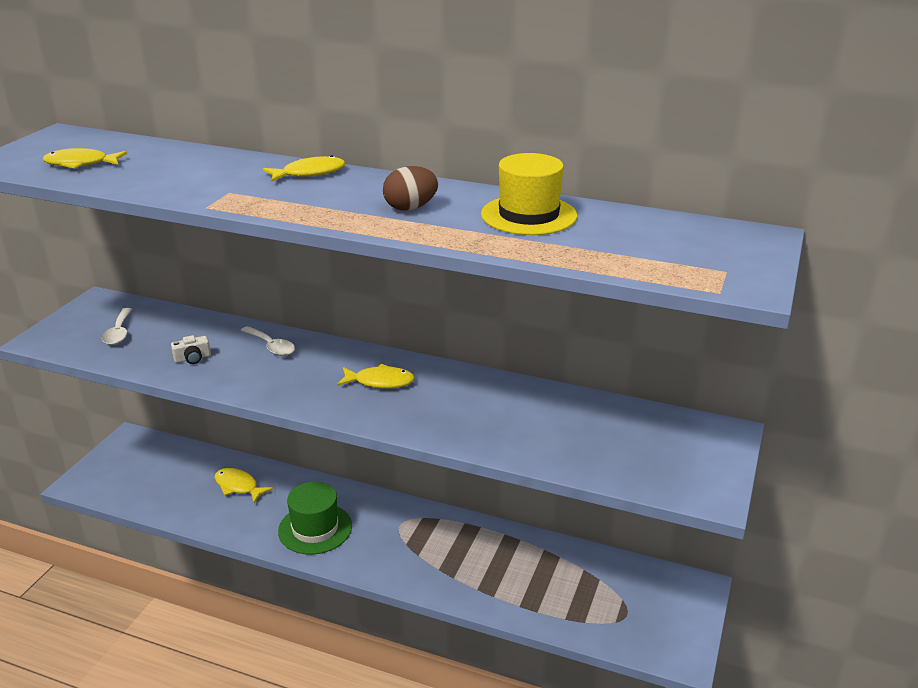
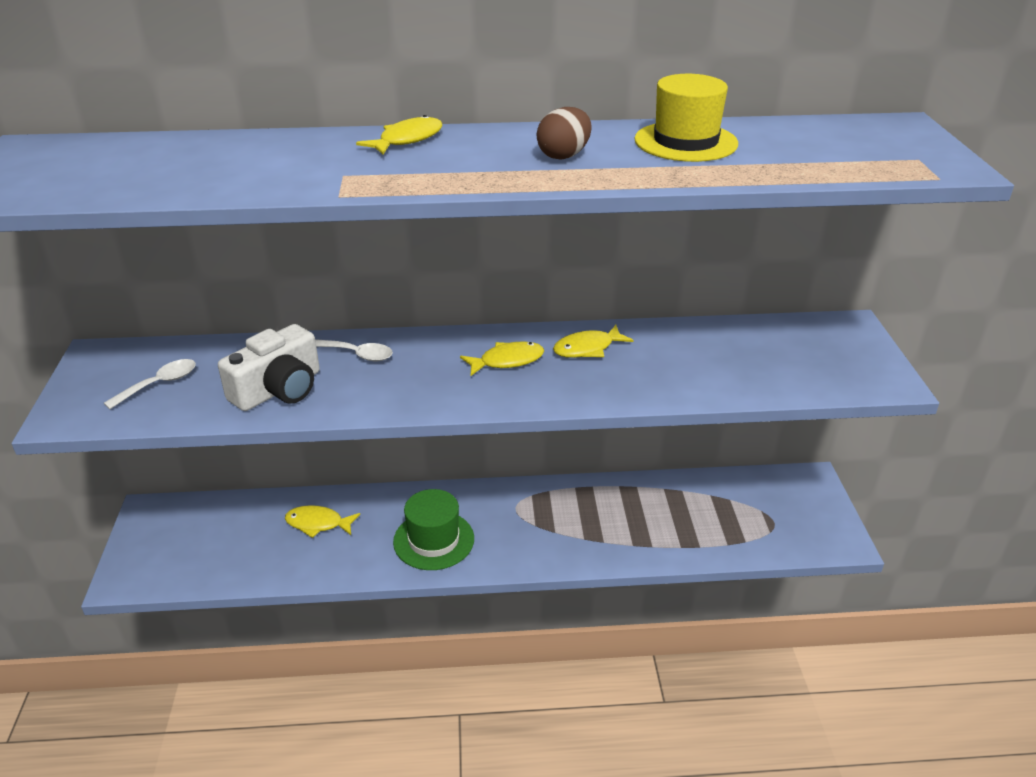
camera: 25 degrees left, 5 degrees up
(80, 164) = (108, 176): yellow fish -> yellow fish (587, 348)
(119, 333) = (160, 384): white spoon -> white spoon turned 105 degrees counterclockwise
(192, 358) = (279, 389): white camera -> white camera, size x2.22

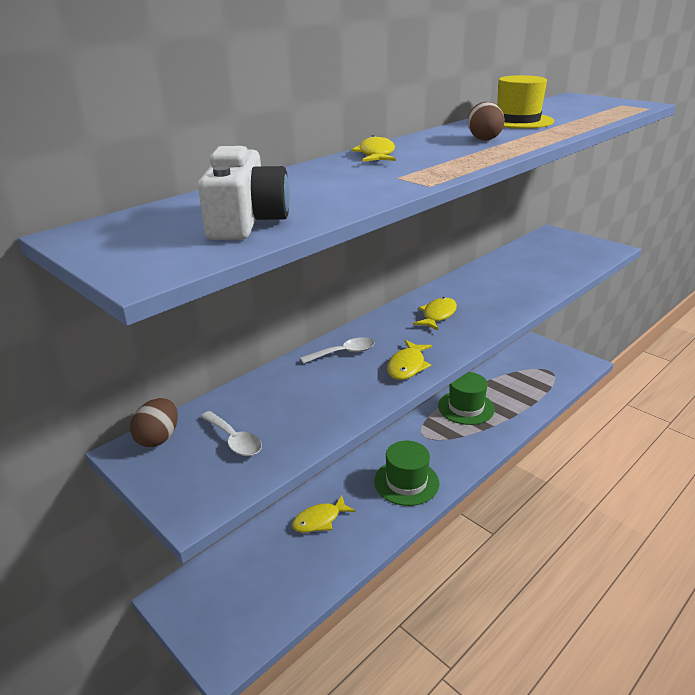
camera: 40 degrees left, 5 degrees down
(123, 353) = (158, 438): none -> brown egg
(160, 384) = (234, 440): white spoon -> white spoon turned 135 degrees clockwise
(279, 389) = (332, 397): white camera -> white camera (246, 221)
(587, 348) = (465, 291): yellow fish -> yellow fish (407, 366)
(603, 505) = (466, 407): none -> green hat

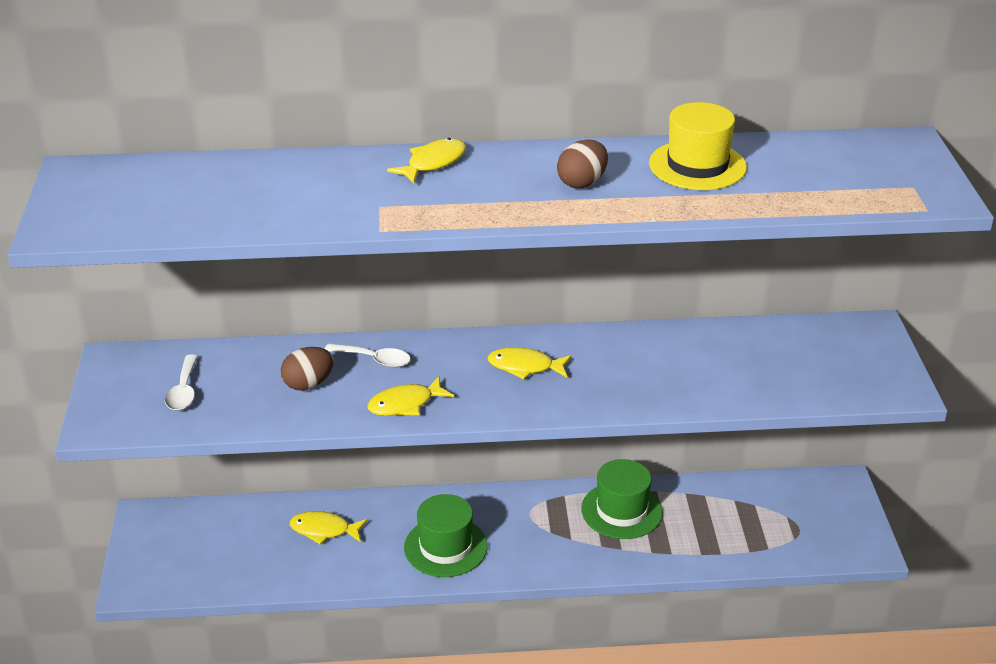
camera: 40 degrees right, 5 degrees up
(158, 438) = (140, 358): brown egg -> brown egg (308, 384)
(246, 221) = (184, 208): white camera -> none
(437, 315) = (524, 367): yellow fish -> yellow fish turned 150 degrees counterclockwise

